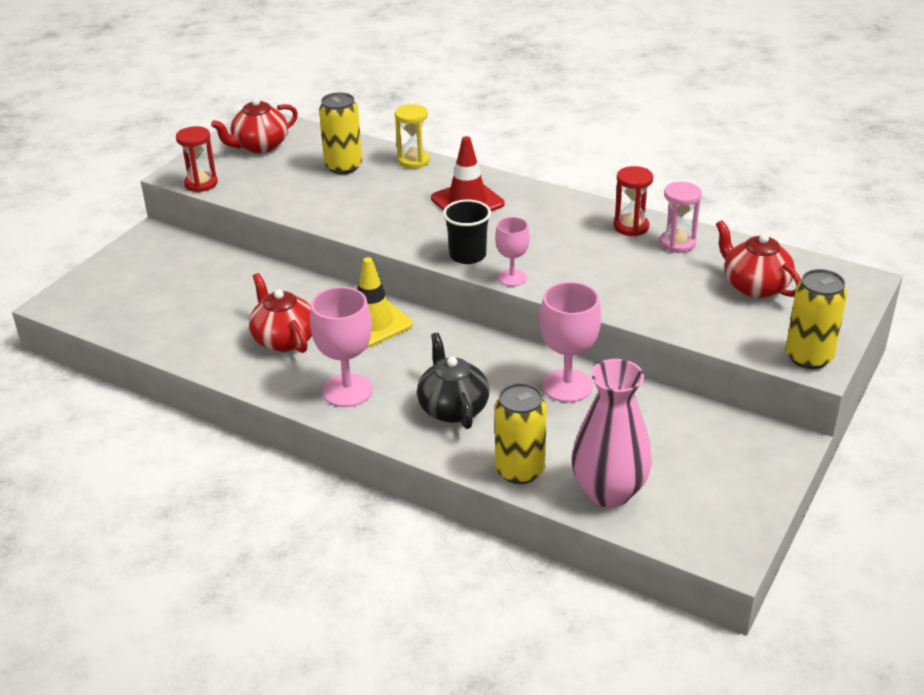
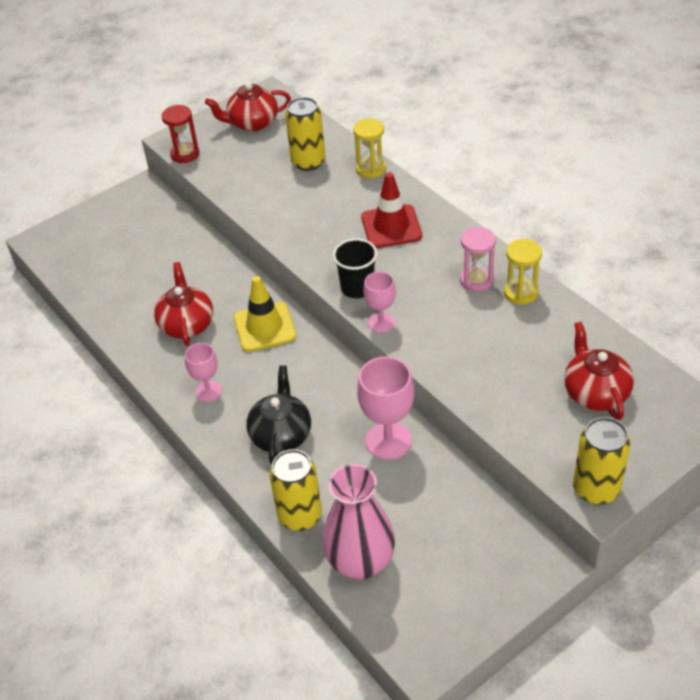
camera: 25 degrees right, 10 degrees up
(347, 390) = (208, 391): pink goblet -> pink goblet, size x0.60
(631, 227) = (520, 293): red hourglass -> yellow hourglass
(677, 243) = (552, 323): pink hourglass -> pink hourglass (476, 280)

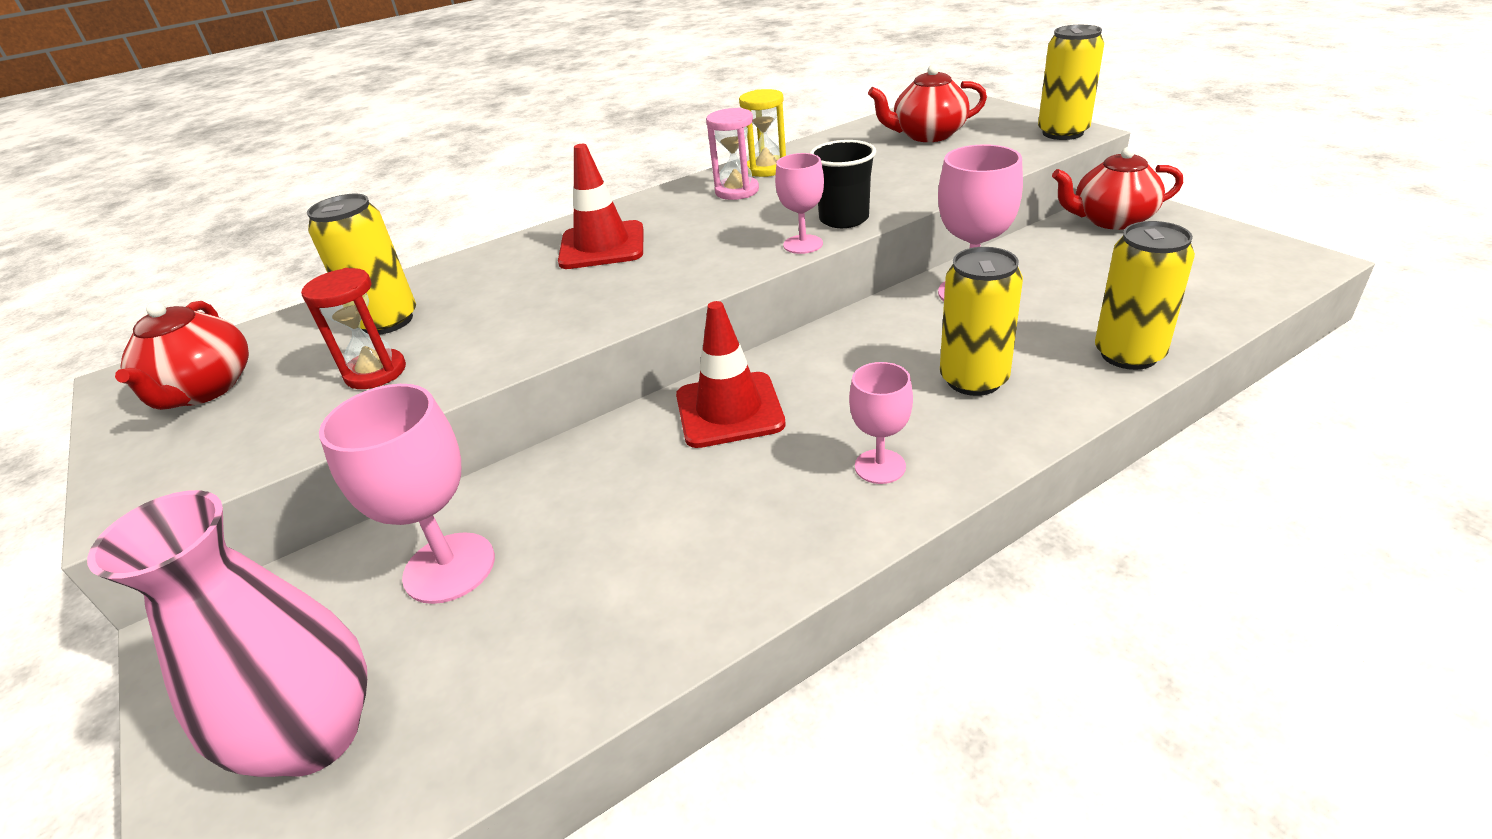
camera: 85 degrees left, 10 degrees down
(164, 250) = (449, 567): none -> pink goblet
(185, 154) = (209, 478): red hourglass -> red hourglass (376, 372)
(187, 324) = (696, 510): red teapot -> red teapot (1111, 220)
(264, 327) = (729, 410): yellow traffic cone -> red traffic cone
(281, 435) = (973, 380): black teapot -> yellow can
(357, 287) = (724, 264): black cup -> black cup (844, 219)
(360, 562) = (1186, 305): pink vase -> pink vase (316, 736)
(371, 169) = (456, 266): yellow hourglass -> none

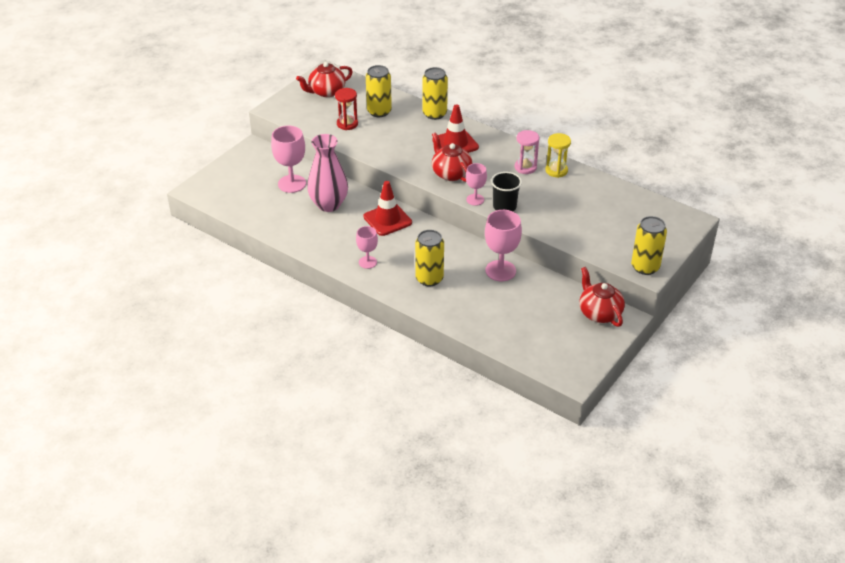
camera: 65 degrees right, 5 degrees up
(316, 736) = (232, 185): pink vase -> pink vase (329, 204)
(927, 135) = (624, 218): red teapot -> red teapot (451, 173)
(1129, 354) = (463, 320): yellow can -> yellow can (434, 114)

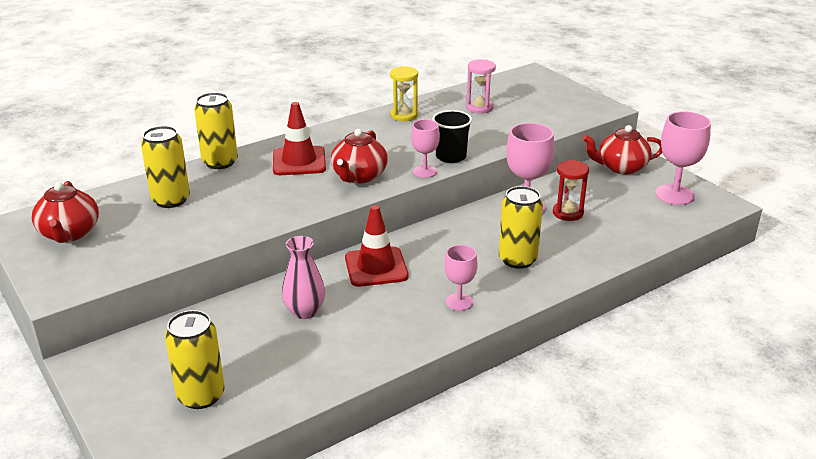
camera: 70 degrees left, 10 degrees down
(292, 184) = (224, 338): pink goblet -> pink goblet (674, 195)
(329, 204) = (305, 311): pink vase -> pink vase, size x0.66
(347, 124) = (173, 230): red hourglass -> red hourglass (568, 213)
(451, 173) = (359, 176): red teapot -> red teapot turned 60 degrees counterclockwise
(525, 167) = (384, 130): pink hourglass -> pink hourglass (479, 108)
(645, 267) = (596, 108): yellow can -> yellow can (201, 395)

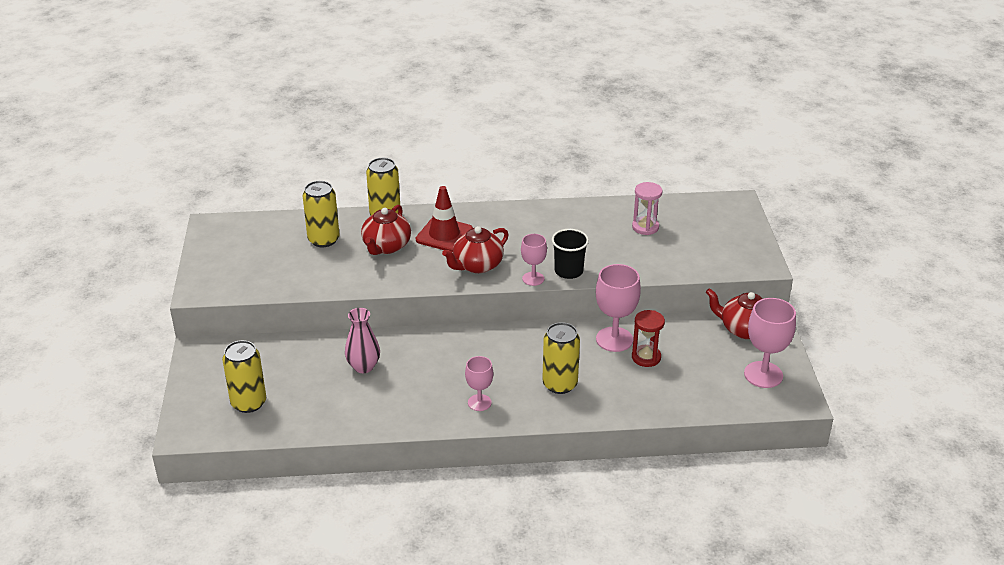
camera: 30 degrees right, 5 degrees up
(69, 233) = (237, 246): red teapot -> red teapot (386, 246)
(376, 267) = (445, 349): red traffic cone -> none
(404, 115) = (571, 214): yellow hourglass -> none

